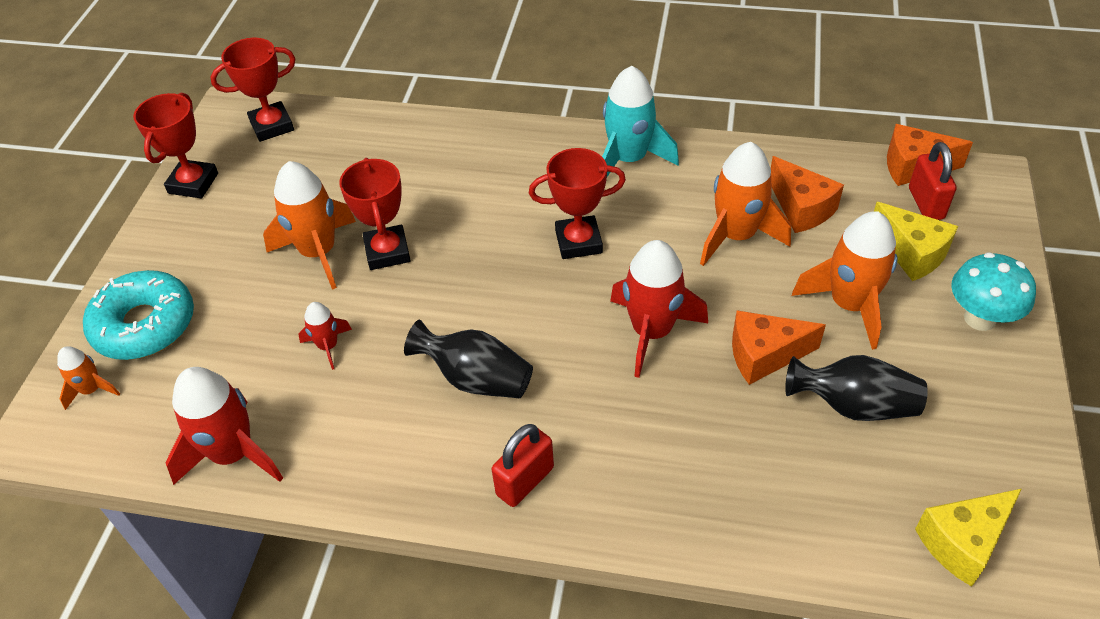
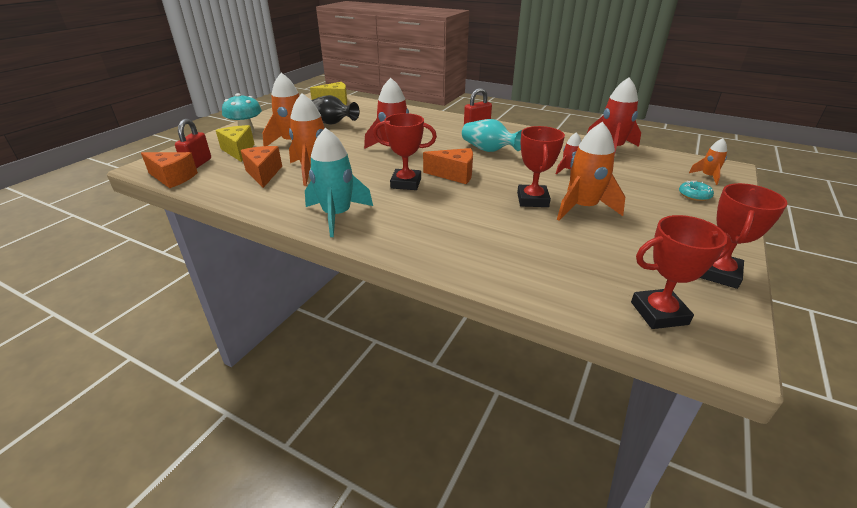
camera: 165 degrees left, 15 degrees down
(144, 325) = (694, 195): turquoise donut -> turquoise donut, size x0.45
(476, 379) = (489, 150): black vase -> turquoise vase
(764, 355) = (350, 137): orange cheese -> orange cheese (454, 175)

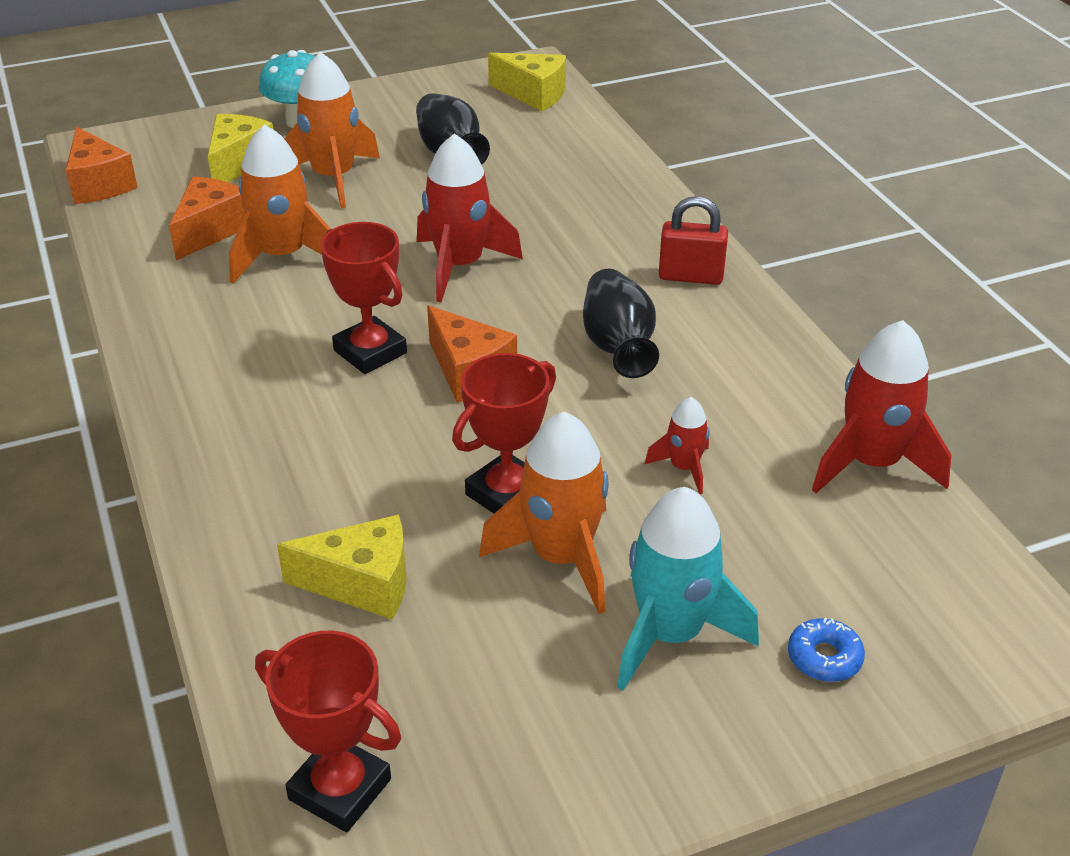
camera: 40 degrees right, 5 degrees up
(197, 164) = (157, 169): red padlock -> none
(337, 215) = (196, 364): turquoise rocket -> turquoise rocket (670, 634)
(489, 150) = (618, 346): turquoise vase -> black vase
(538, 248) = (362, 584): none -> yellow cheese
(694, 195) = (824, 658): turquoise donut -> blue donut
(707, 176) = (949, 639): orange rocket -> none
(718, 273) = (548, 805): red trophy -> none

